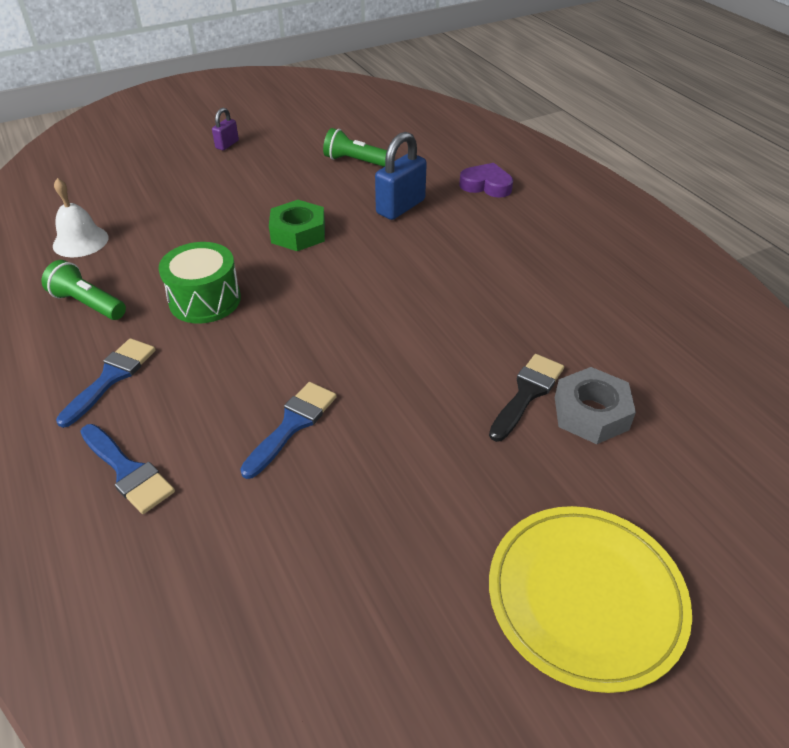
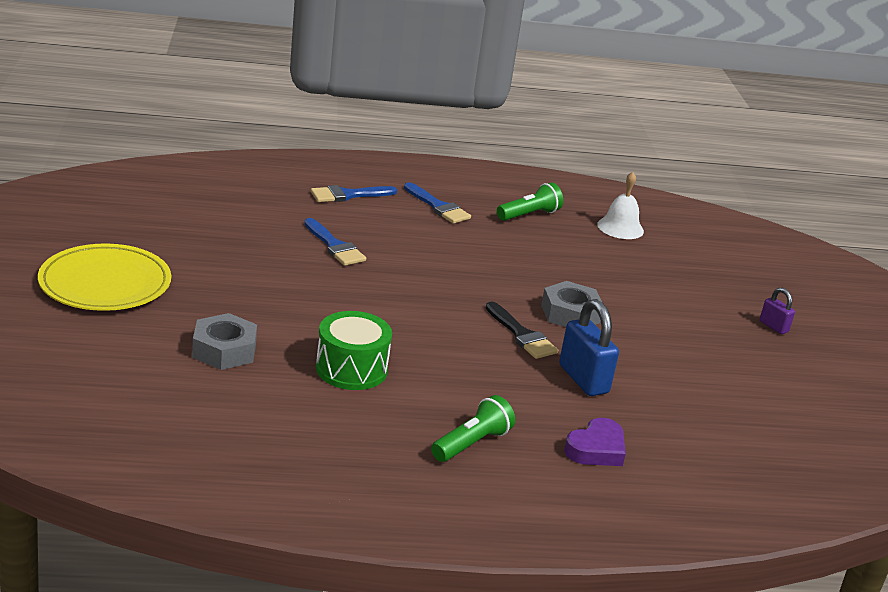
camera: 110 degrees right, 15 degrees down
(205, 300) = (500, 253): green drum -> green drum (351, 369)
(298, 233) = (570, 314): green nut -> grey nut
(355, 161) = (698, 387): green flashlight -> green flashlight (471, 443)
(527, 393) = (272, 334): black brush -> black brush (522, 335)

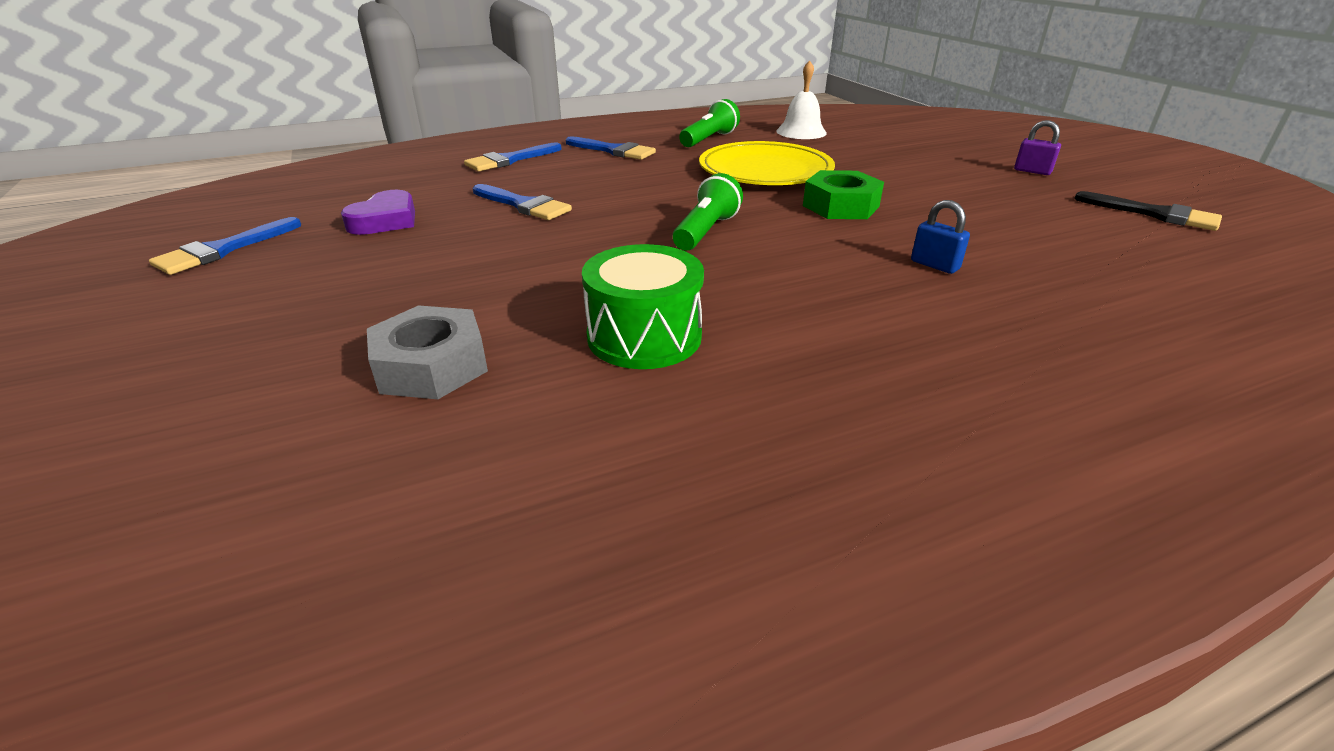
camera: 15 degrees left, 5 degrees up
(105, 283) = (197, 321): yellow plate -> yellow plate (765, 170)
(124, 231) = (222, 250): none -> blue brush
(471, 443) = (905, 392): green flashlight -> green flashlight (706, 231)
(522, 335) = (815, 238): black brush -> black brush (1155, 214)
(570, 314) = (840, 206): grey nut -> green nut
(583, 379) = (934, 265): blue padlock -> blue padlock, size x0.54
(596, 449) = (1058, 344): purple heart -> purple heart (385, 220)

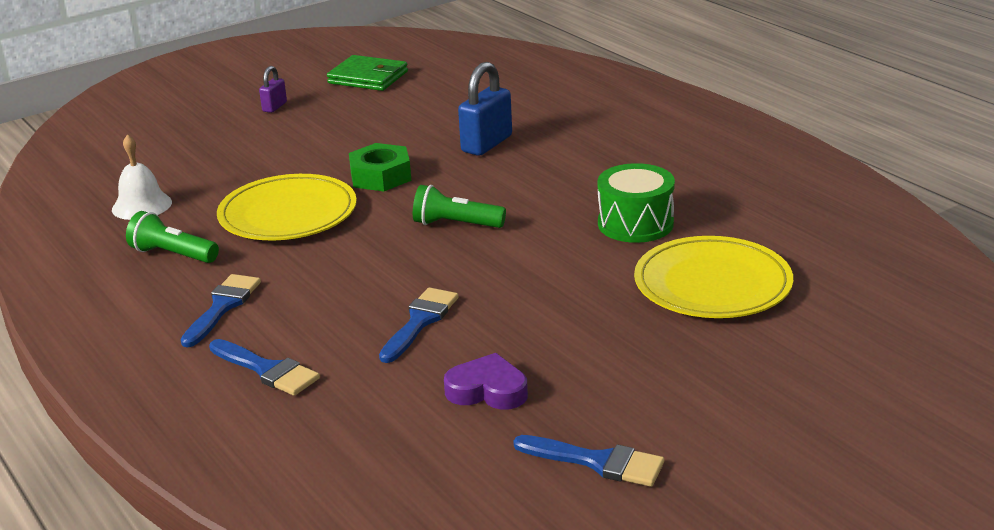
camera: 100 degrees left, 5 degrees down
(431, 366) = (712, 284): grey nut -> yellow plate
(934, 265) = (486, 144): blue padlock -> blue padlock, size x1.85
(1155, 214) = (368, 77): black brush -> green wallet

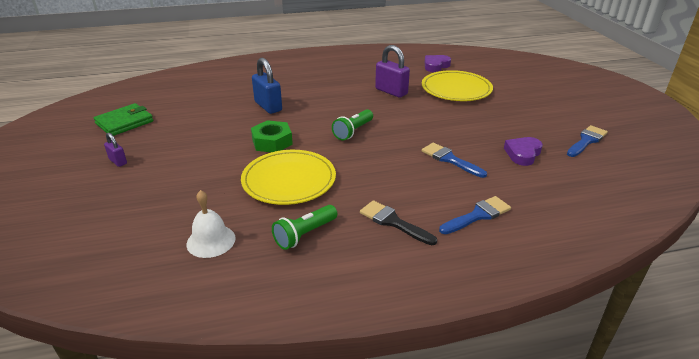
camera: 70 degrees left, 5 degrees up
(222, 307) = (393, 222): blue brush -> black brush
(635, 224) = (391, 91): green drum -> purple padlock
(810, 243) = (436, 66): none -> purple heart

